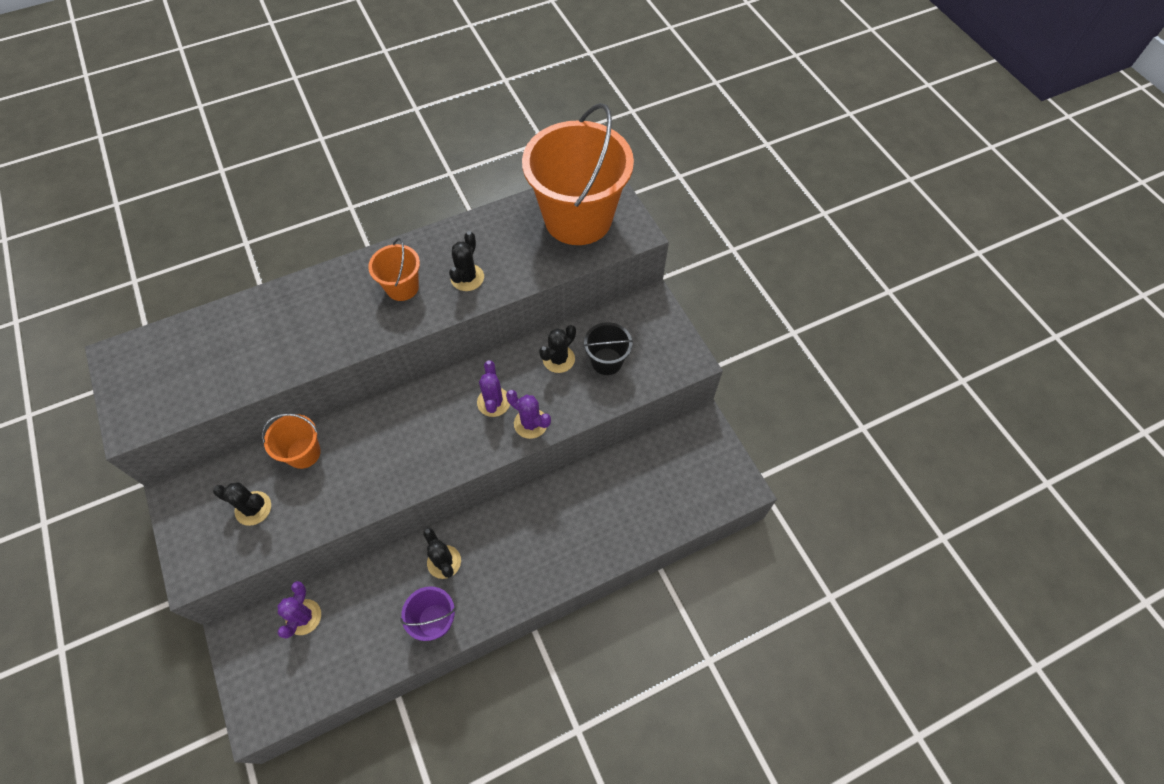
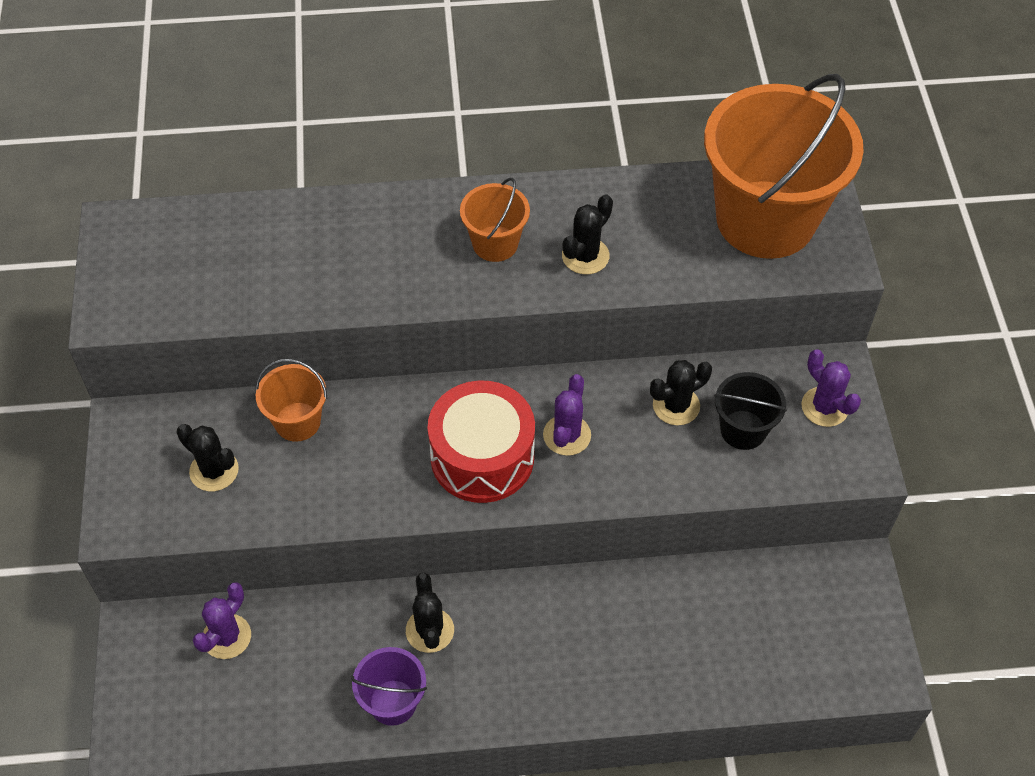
camera: 20 degrees right, 5 degrees down
(441, 435) = (482, 457): none -> red drum
(530, 423) = (607, 479): purple cactus -> purple cactus (824, 407)

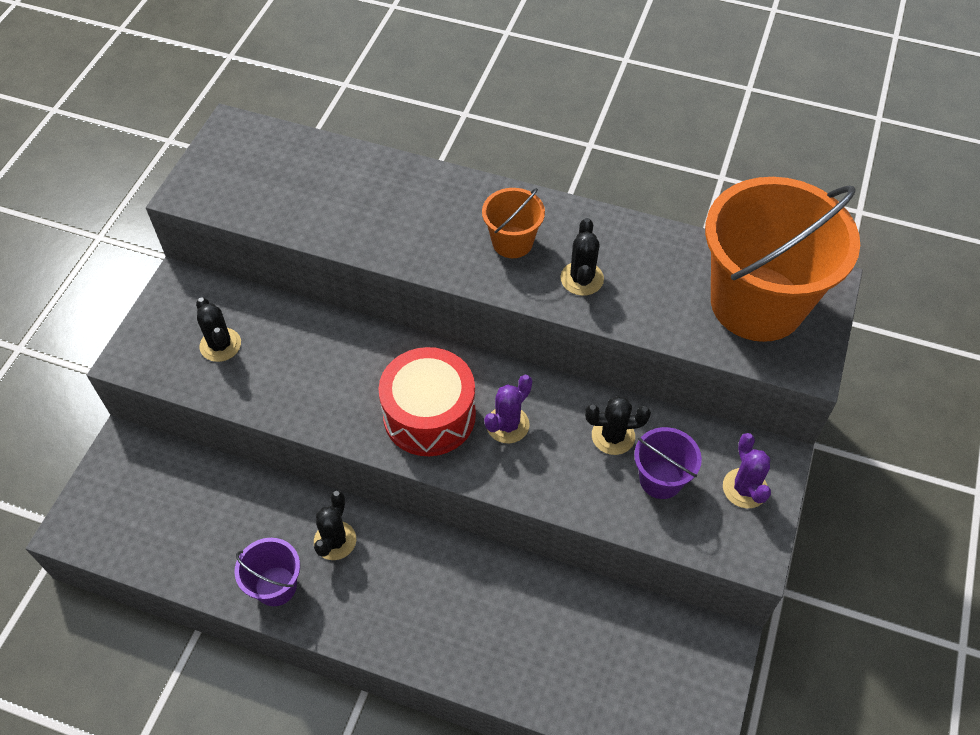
camera: 25 degrees right, 0 degrees up
(227, 637) = (183, 480): purple cactus -> none
(297, 422) = (303, 331): orange bucket -> none
(585, 256) = (582, 278): black cactus -> black cactus turned 60 degrees counterclockwise
(743, 430) = (660, 479): black bucket -> purple bucket

